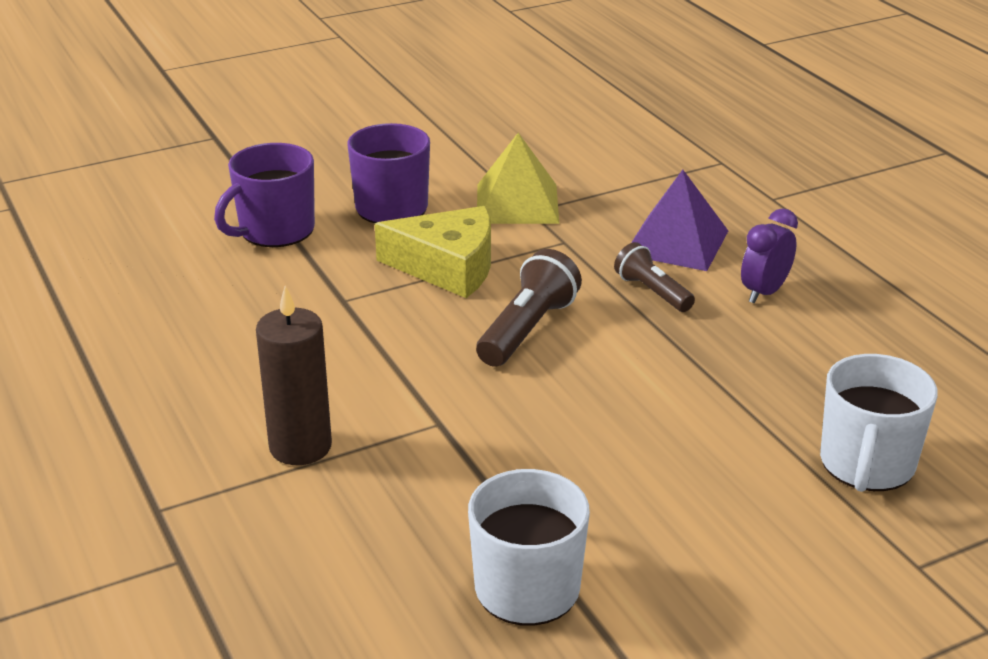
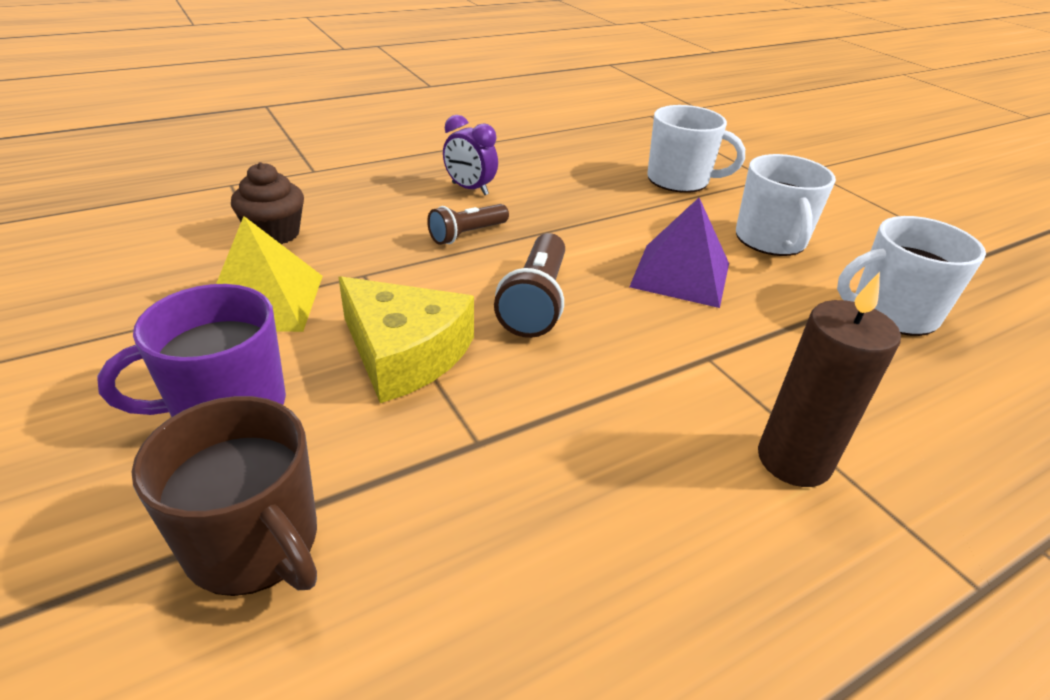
camera: 95 degrees left, 5 degrees up
(275, 230) = (254, 543): purple mug -> brown mug
(448, 267) = (404, 353): yellow cheese -> yellow cheese turned 120 degrees clockwise
(527, 330) = (535, 302): brown flashlight -> brown flashlight turned 105 degrees counterclockwise
(628, 194) = (274, 234): none -> brown cupcake
(676, 242) = (380, 217): purple pyramid -> purple pyramid (680, 274)
(696, 520) = (771, 240): none -> white mug

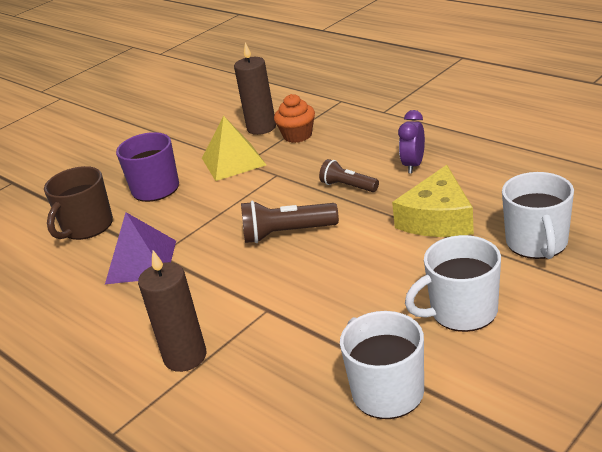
camera: 80 degrees right, 5 degrees down
(195, 254) = (261, 128): none -> brown candle
(274, 234) = (297, 135): brown cupcake -> orange cupcake
(404, 353) = (213, 212): yellow cheese -> yellow cheese (437, 219)
(680, 274) = (364, 278): purple pyramid -> purple pyramid (141, 261)

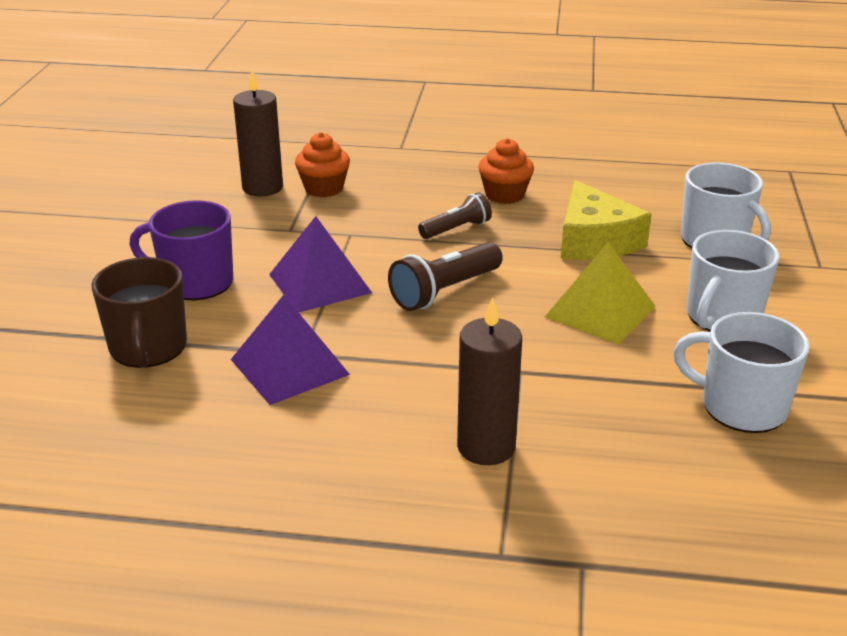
camera: 40 degrees left, 0 degrees up
(219, 207) = (320, 283): none -> purple pyramid
(233, 161) = (272, 230): yellow pyramid -> yellow pyramid (600, 311)
(348, 186) = (456, 229): brown flashlight -> brown flashlight turned 150 degrees clockwise
(413, 165) = (504, 195): purple clock -> orange cupcake

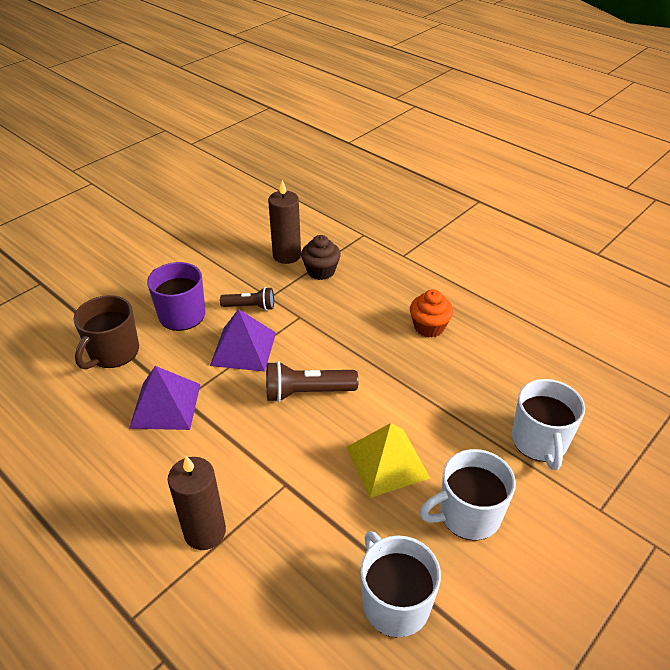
camera: 35 degrees right, 10 degrees up
(324, 188) = (321, 271): orange cupcake -> brown cupcake
(456, 229) = (367, 343): brown flashlight -> brown flashlight (250, 307)
(594, 240) = (449, 397): yellow cheese -> none

